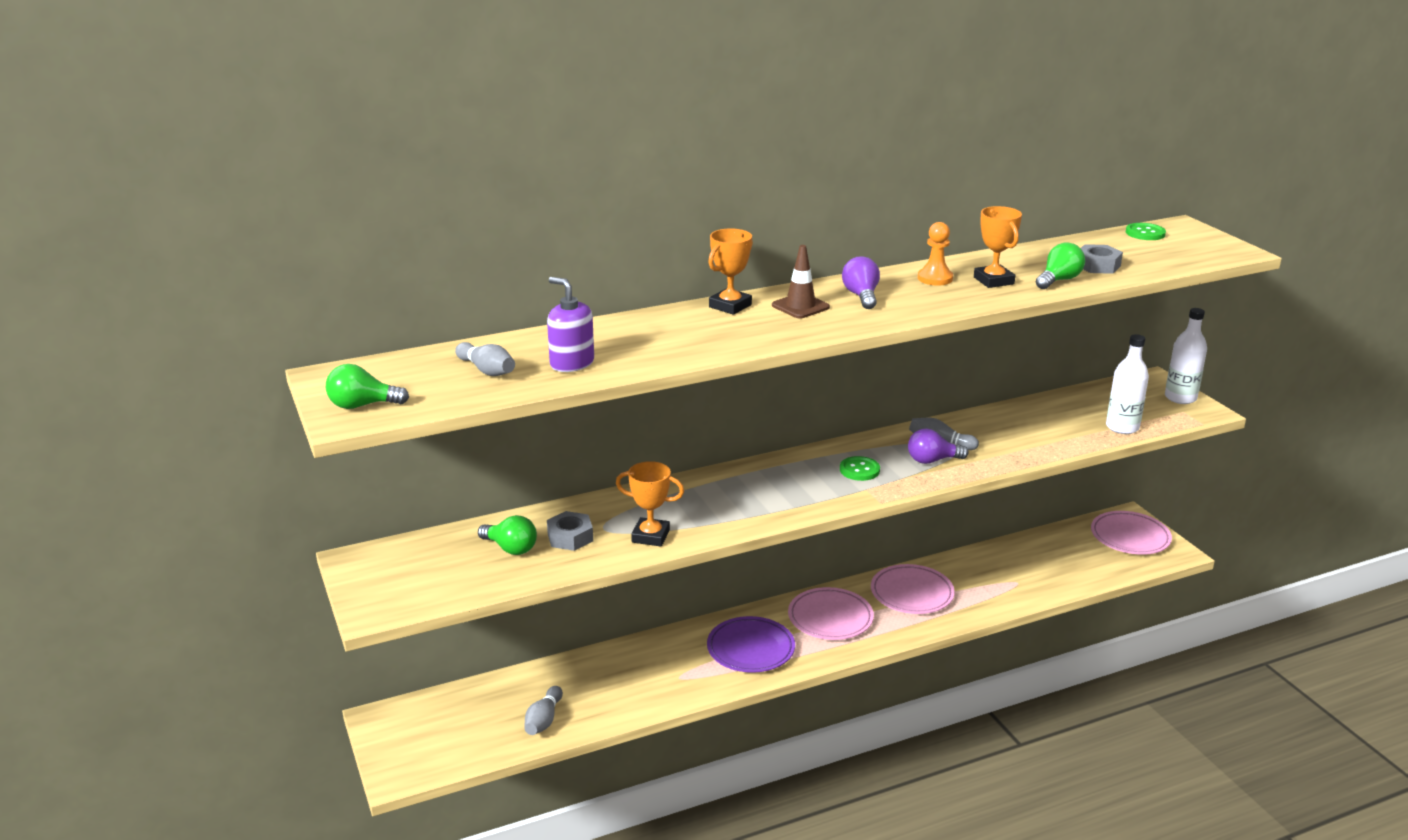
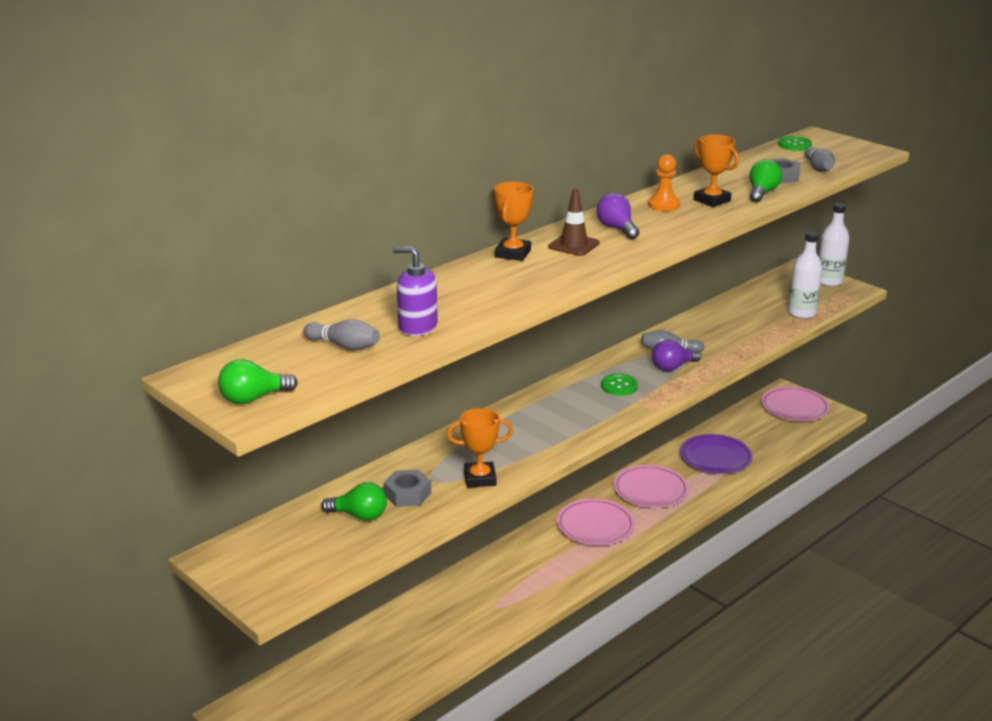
camera: 20 degrees left, 0 degrees up
(543, 720) = (395, 675): grey bowling pin -> grey bowling pin (818, 168)
(750, 649) = (543, 568): purple plate -> purple plate (715, 458)

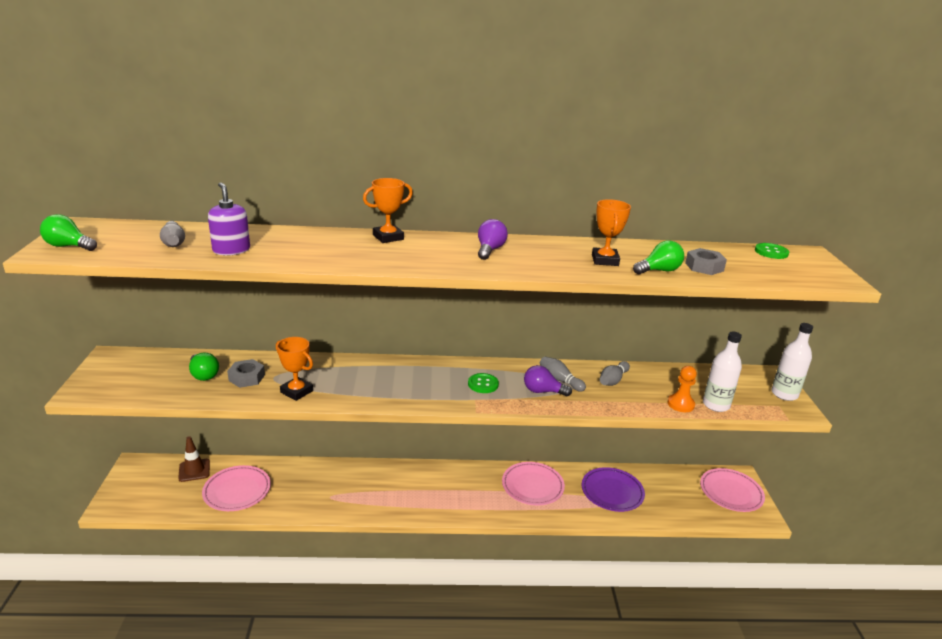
camera: 40 degrees right, 0 degrees up
(573, 245) = (436, 248): brown traffic cone -> brown traffic cone (194, 470)
(595, 526) = (462, 486): pink plate -> pink plate (237, 491)
(663, 205) = (560, 250): orange pawn -> orange pawn (680, 404)
(818, 168) = (754, 273): grey bowling pin -> grey bowling pin (613, 380)

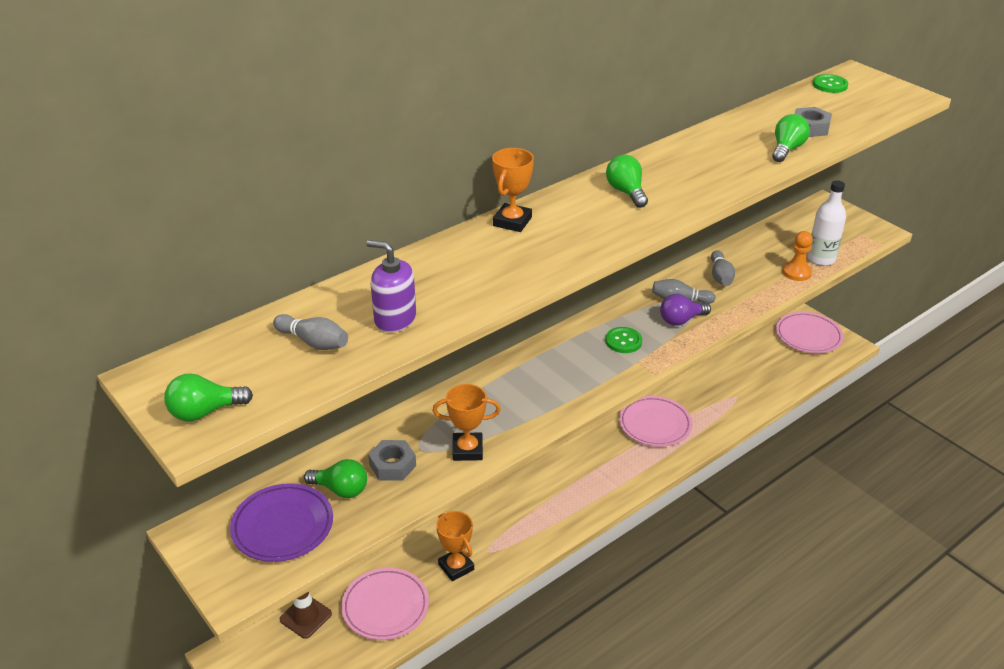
camera: 35 degrees left, 10 degrees up
(490, 250) = (626, 192): purple light bulb -> green light bulb
(605, 260) = (732, 157): orange trophy -> orange trophy (456, 567)
(612, 492) = (723, 390): purple plate -> purple plate (283, 526)
(784, 394) = (854, 220): white bottle -> none

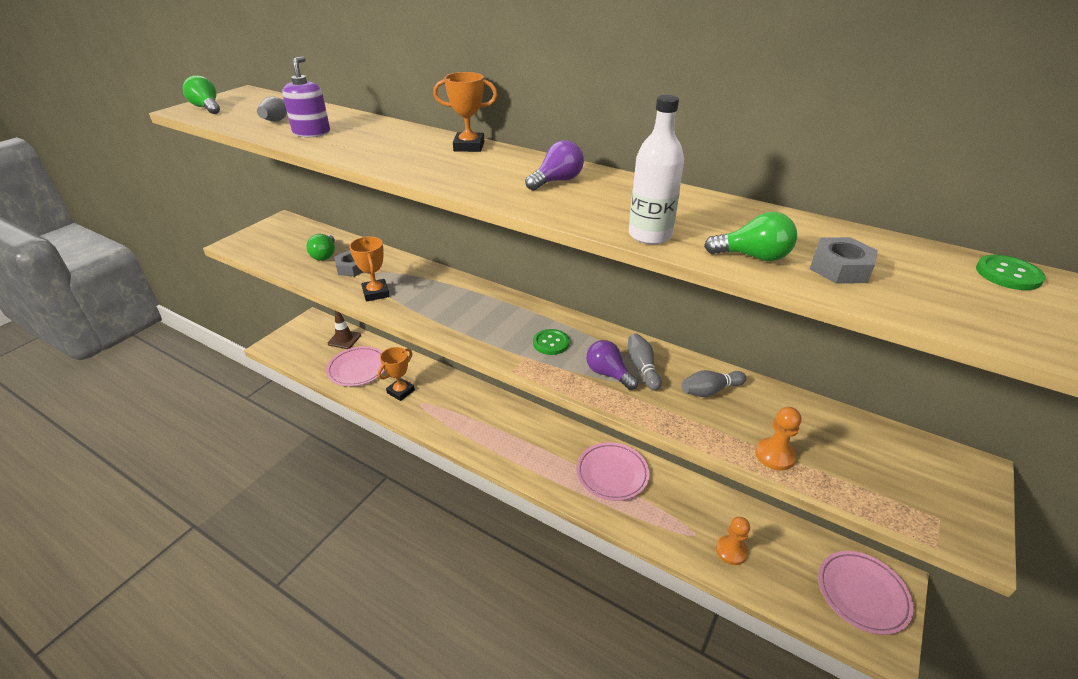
camera: 70 degrees right, 0 degrees up
(283, 526) = (289, 245): purple plate -> none
(626, 192) = (557, 181): green light bulb -> purple light bulb
(757, 383) = (731, 551): none -> orange pawn
(821, 259) = (829, 477): white bottle -> white bottle (650, 235)

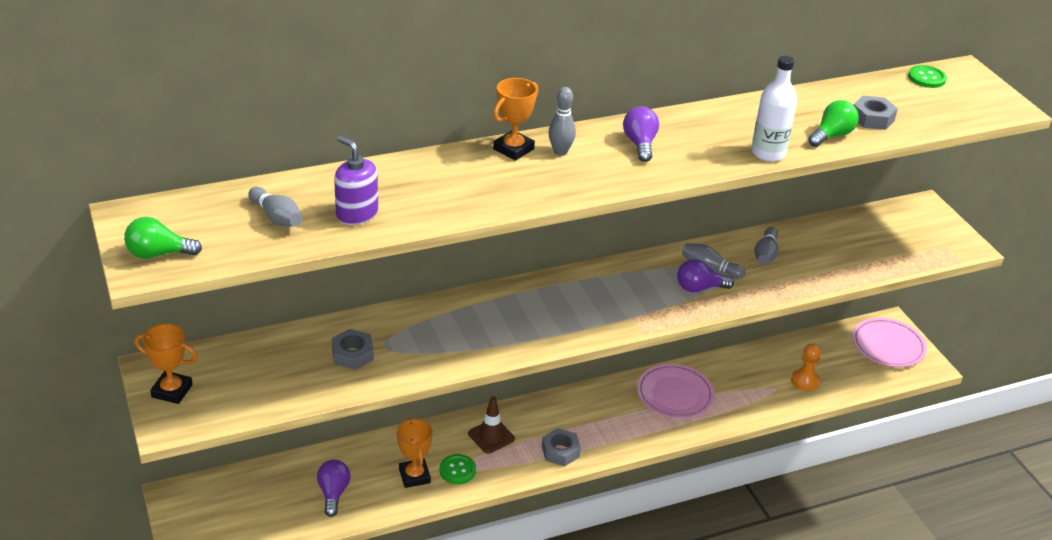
camera: 55 degrees left, 0 degrees up
(325, 255) = (297, 364): green light bulb -> none
(344, 339) = (258, 482): brown traffic cone -> brown traffic cone (491, 436)
(358, 369) = (333, 493): pink plate -> purple light bulb
(376, 293) = (427, 358): orange trophy -> orange trophy (172, 391)
(486, 444) = (560, 451): none -> grey nut
(492, 160) = (560, 152): none -> grey bowling pin
(551, 343) = (629, 295): green button -> green button (457, 470)
(774, 455) = (849, 269): orange pawn -> none

